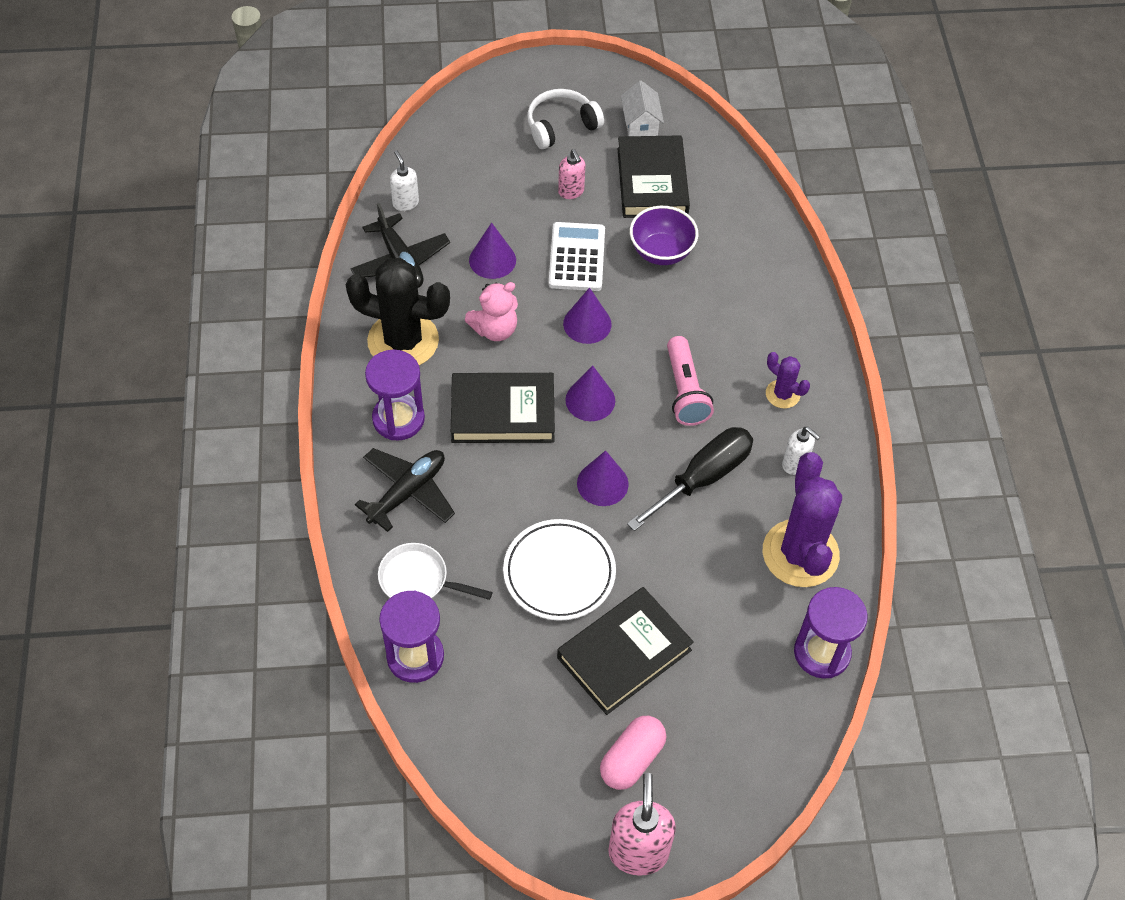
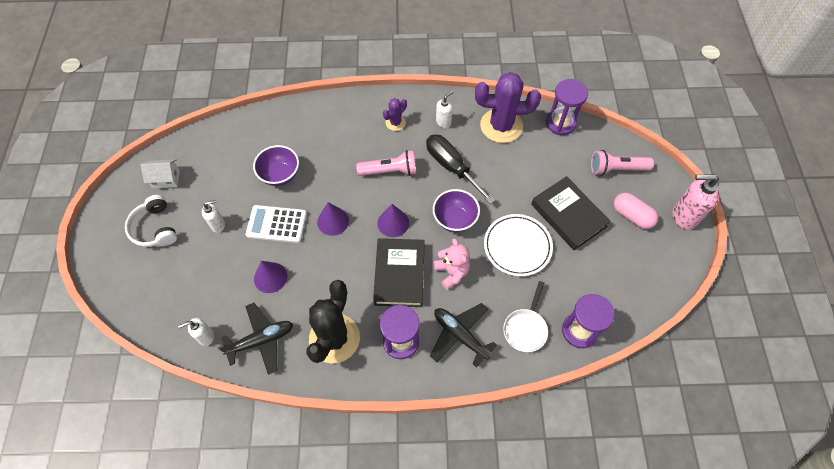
camera: 85 degrees left, 5 degrees up
(495, 329) = (331, 277): pink teddy bear -> pink teddy bear (452, 272)
(571, 192) = (218, 225): pink soap dispenser -> white soap dispenser
(602, 483) = (455, 219): purple cone -> purple bowl
(652, 182) = (219, 176): black book -> none
(730, 742) = (616, 169): none -> pink flashlight

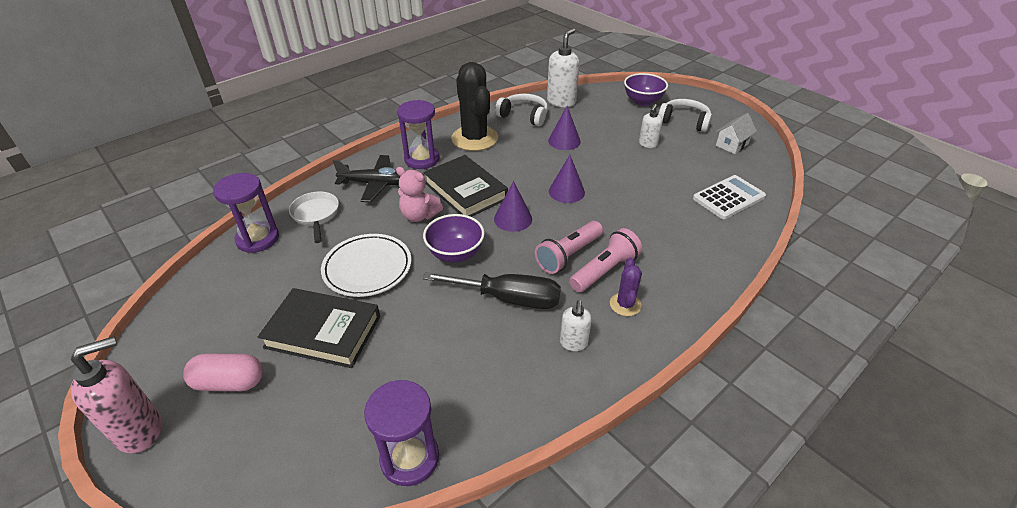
camera: 140 degrees right, 20 degrees down
(206, 337) = (561, 102): white soap dispenser -> white soap dispenser, size x1.74
(261, 340) = (524, 116): black plane -> white headphones
(276, 224) = (607, 166): white calculator -> white calculator (728, 198)
(280, 175) = (658, 194): purple bowl -> purple bowl (642, 101)
(501, 126) = (495, 390): purple cactus -> none
(616, 169) = (277, 439): pink flashlight -> pink flashlight (604, 270)

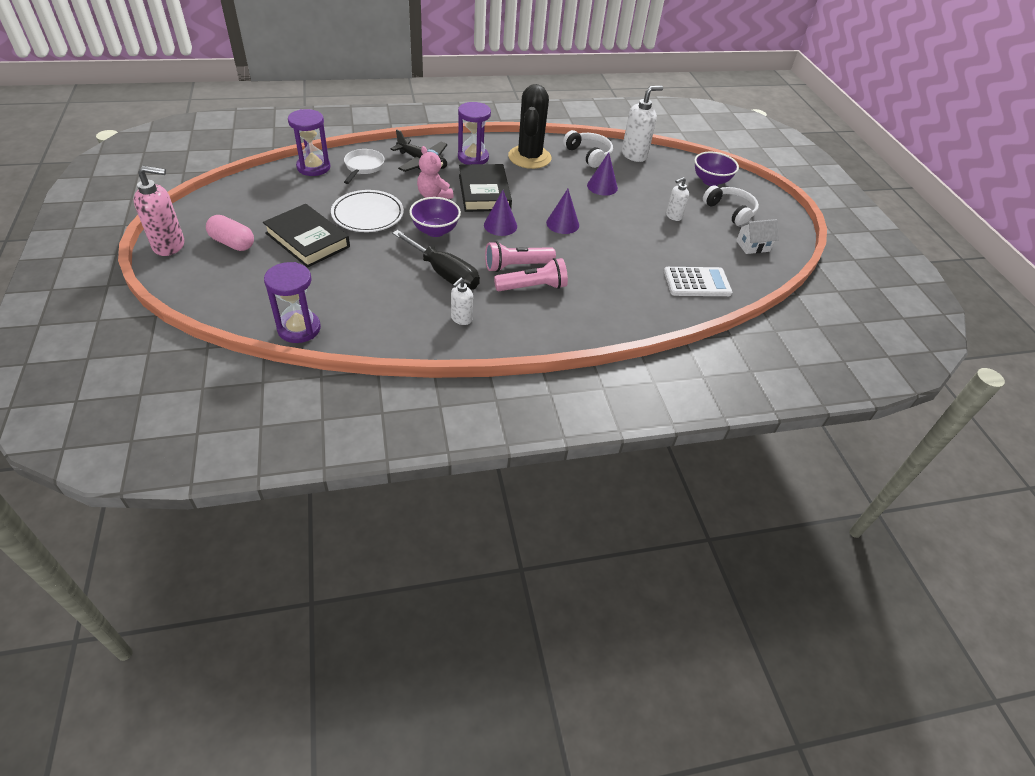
camera: 25 degrees right, 5 degrees up
(625, 304) = (524, 314): purple cactus -> none

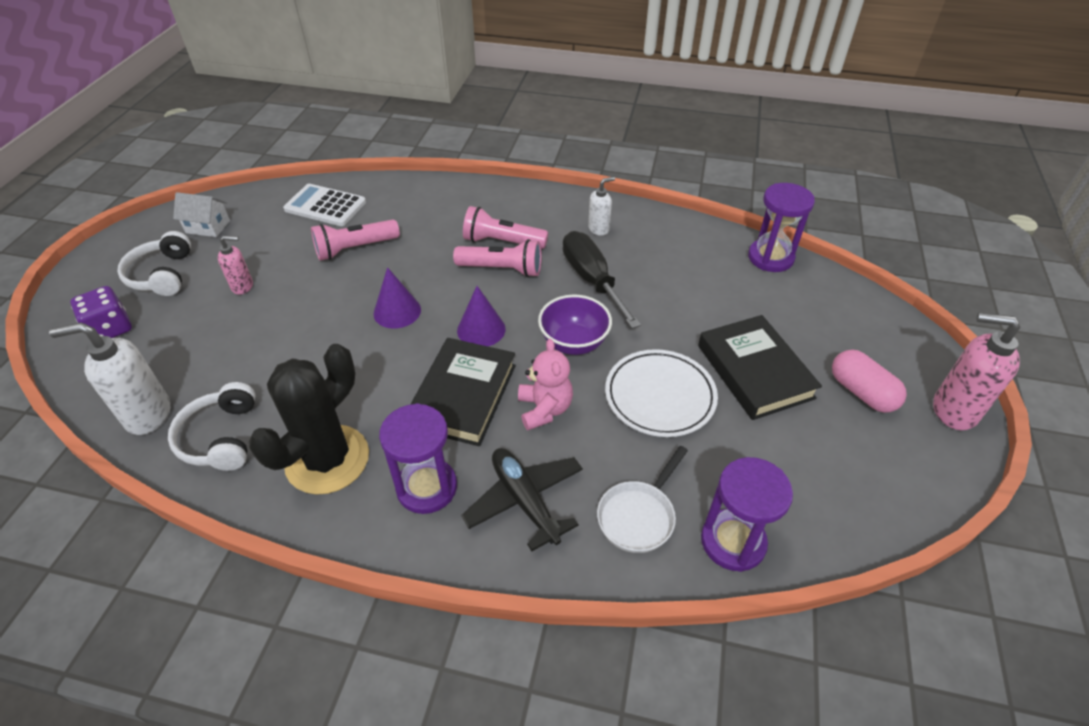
camera: 150 degrees left, 0 degrees up
(602, 186) = (277, 360): purple cone -> none
(634, 255) = (355, 249): none -> pink flashlight
(673, 216) = (243, 286): white soap dispenser -> pink soap dispenser
(710, 181) = (111, 328): purple bowl -> purple dice

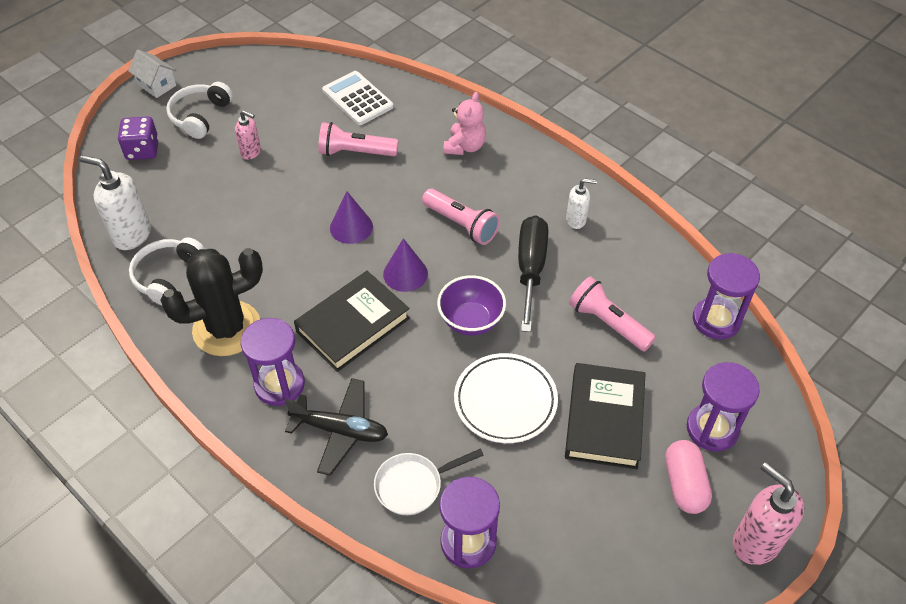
camera: 30 degrees right, 5 degrees up
(208, 227) = (256, 83): white house -> white house (156, 85)
(502, 242) = (480, 197): pink flashlight -> pink flashlight (608, 323)
(525, 501) = (340, 430): black plane -> black plane turned 105 degrees clockwise
(544, 409) = (406, 366): pink teddy bear -> pink teddy bear (465, 146)
(841, 339) = (712, 429): none -> purple hourglass

